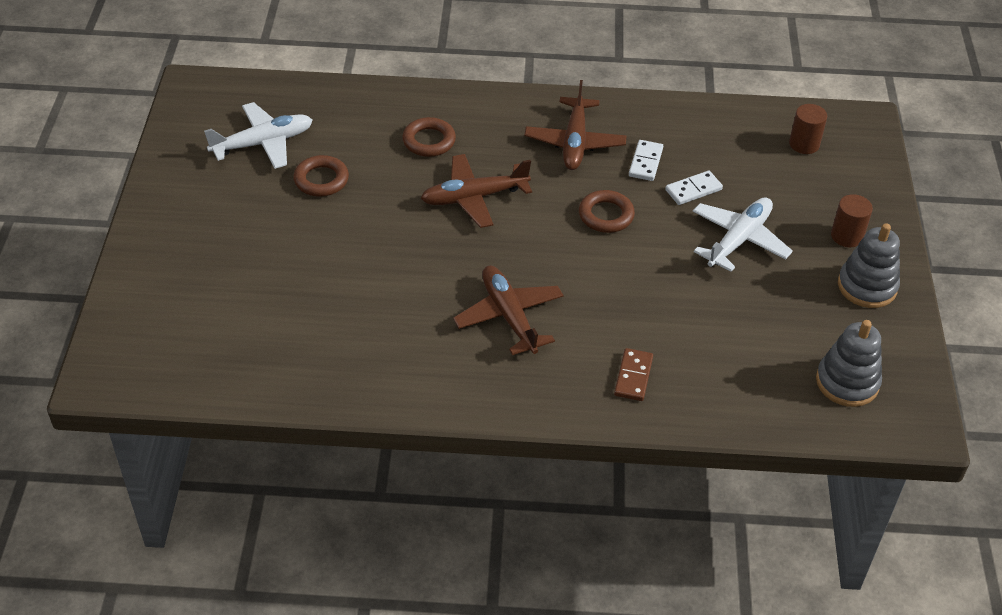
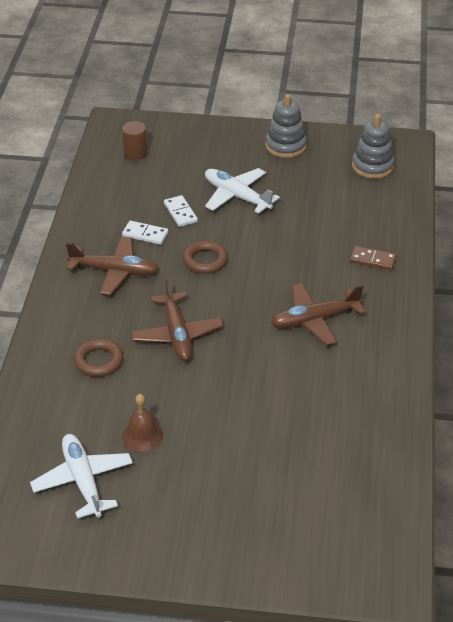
camera: 85 degrees left, 5 degrees down
(321, 180) = (142, 435): brown ring -> brown bell
(847, 236) = (236, 147): brown cylinder -> none

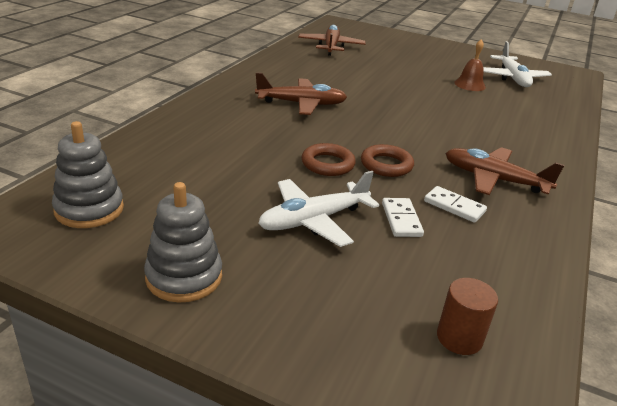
camera: 165 degrees left, 10 degrees down
(98, 361) = (507, 123): brown ring -> brown ring (328, 164)
(177, 335) = (432, 122): brown plane -> brown plane (331, 46)
(237, 196) = (313, 220): white plane -> white plane turned 90 degrees clockwise
(373, 260) = (206, 125): brown domino -> none

